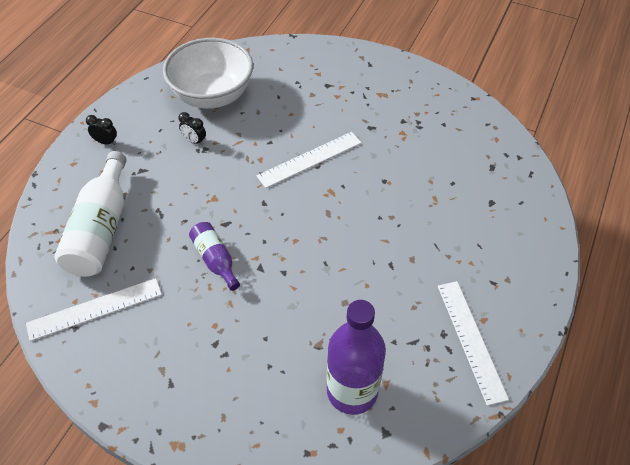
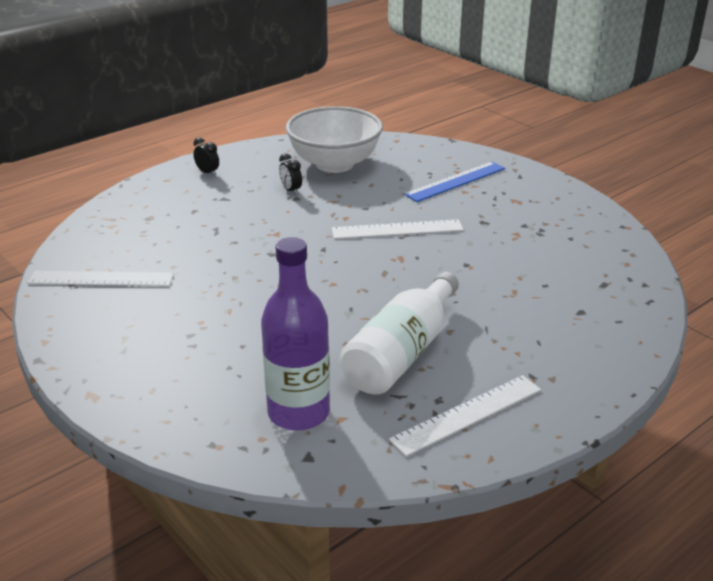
camera: 25 degrees right, 20 degrees down
(101, 229) = (153, 228): white bottle -> white bottle (401, 353)
(215, 260) = (241, 276): purple bottle -> none
(323, 86) = (455, 181): none -> blue ruler
(470, 340) = (467, 414): white ruler -> white ruler turned 45 degrees clockwise

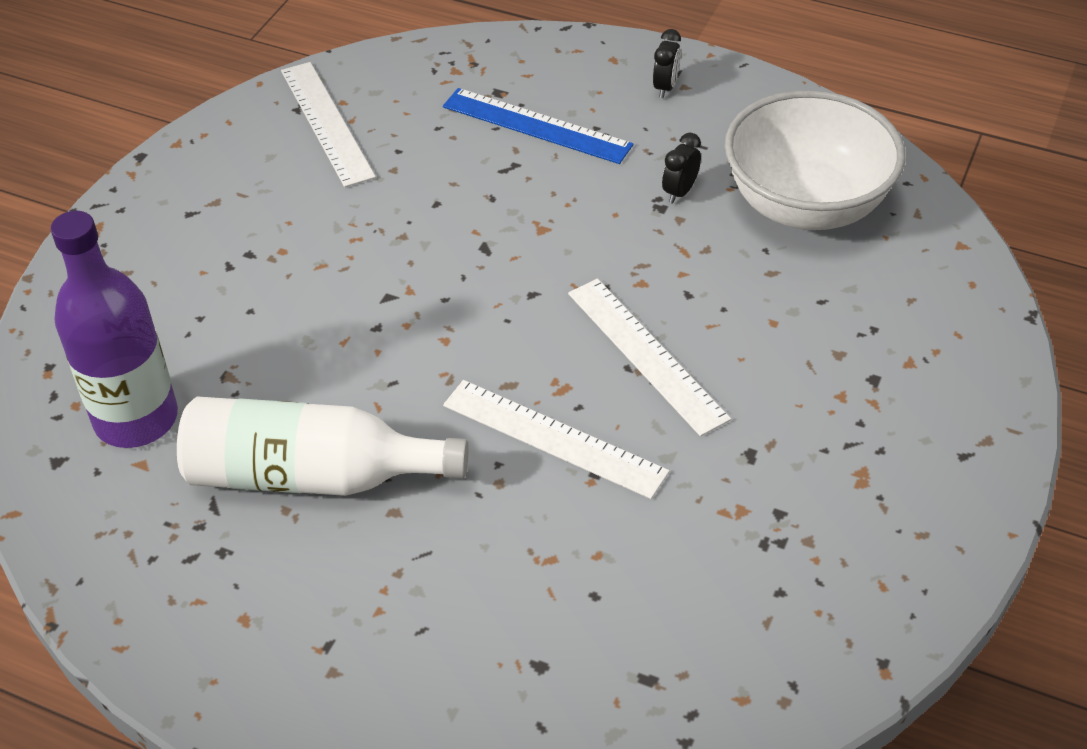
camera: 65 degrees right, 15 degrees up
(455, 181) = (869, 372): blue ruler -> blue ruler (537, 125)
(467, 414) = (203, 593): white ruler -> white ruler (554, 438)

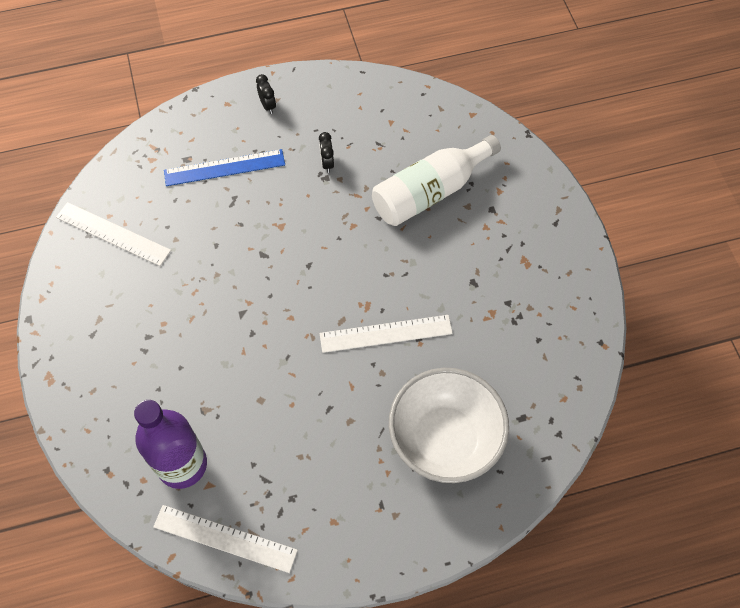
camera: 40 degrees left, 15 degrees up
(311, 475) = (295, 431): white bottle -> white bottle (430, 192)
(647, 354) = (388, 262): white ruler -> white ruler (225, 538)
(805, 205) = (389, 134): white bowl -> white bowl (445, 439)

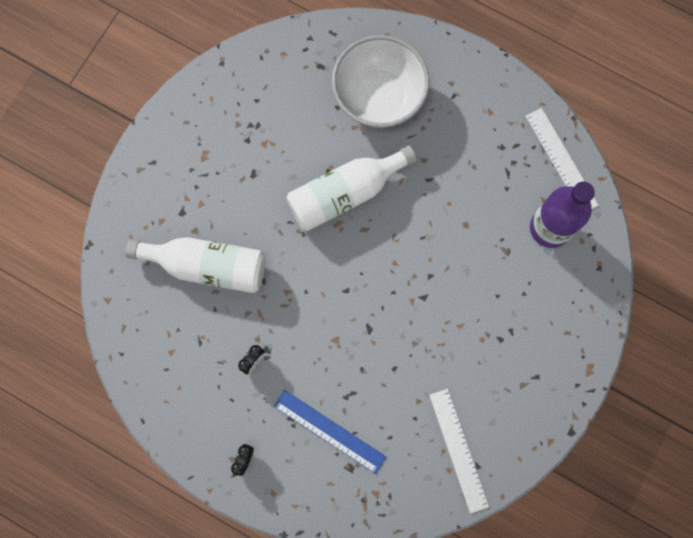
camera: 135 degrees left, 15 degrees up
(386, 333) = (345, 194): white ruler -> white bottle

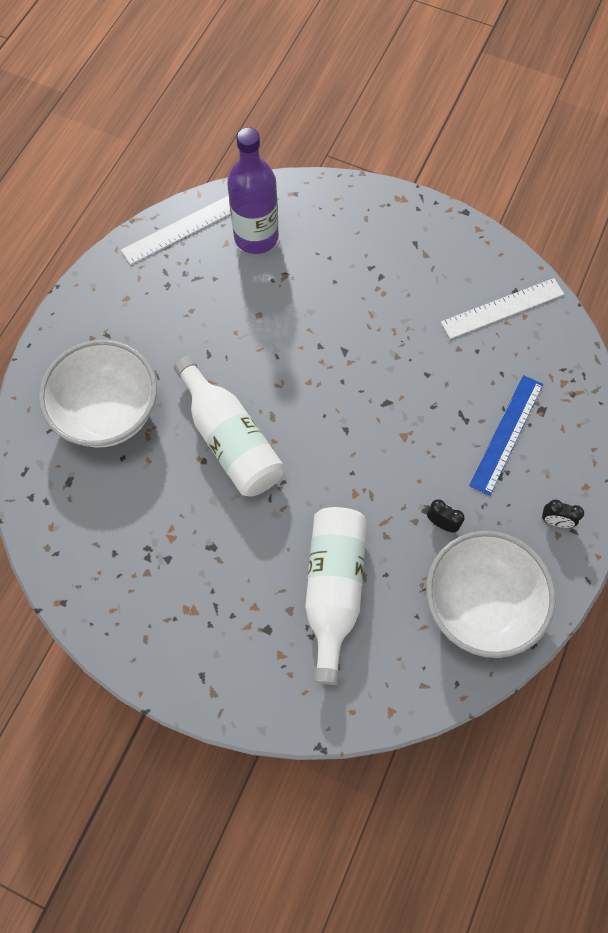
camera: 95 degrees left, 10 degrees down
(181, 382) = (479, 604): none -> white bowl

